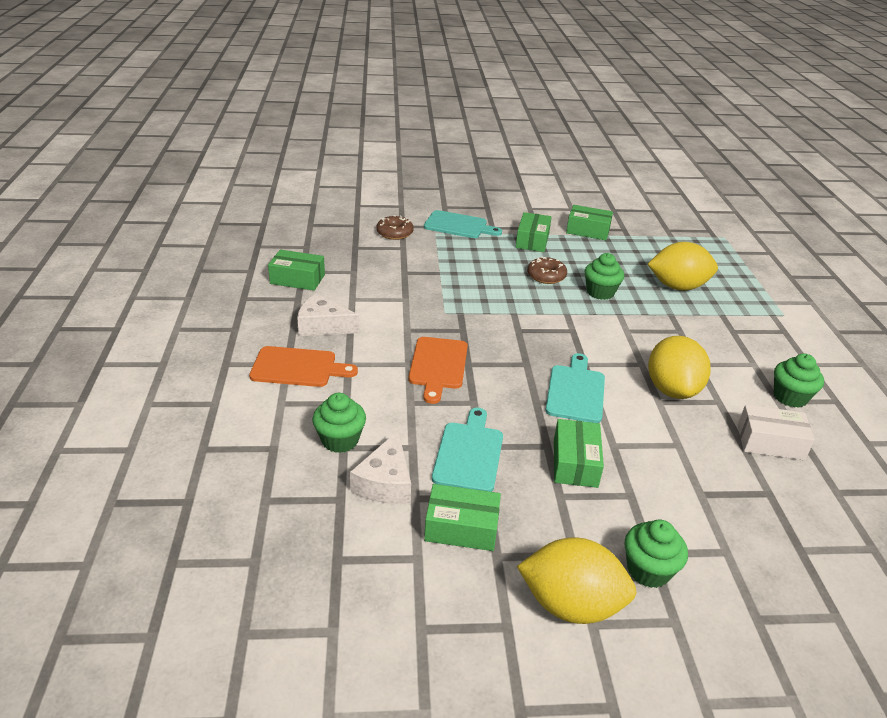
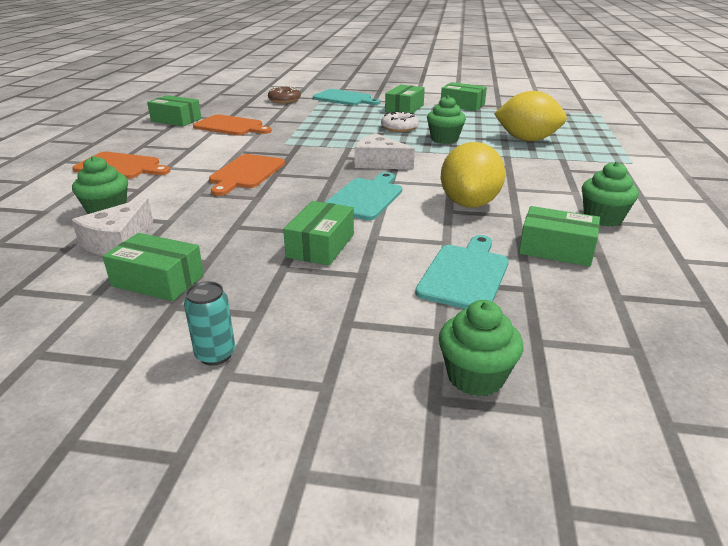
camera: 15 degrees right, 5 degrees down
(323, 326) = (169, 145): white cheese -> white cheese (379, 163)
(367, 286) = (231, 126): none -> orange cutting board
(469, 454) = (218, 230): turquoise cutting board -> turquoise cutting board (465, 274)
(546, 276) = (399, 128): brown donut -> white donut
(571, 604) = (215, 355): yellow lemon -> turquoise can
(648, 570) = (331, 336): green cupcake -> green cupcake (475, 377)
(770, 442) = (556, 249): white box -> green box

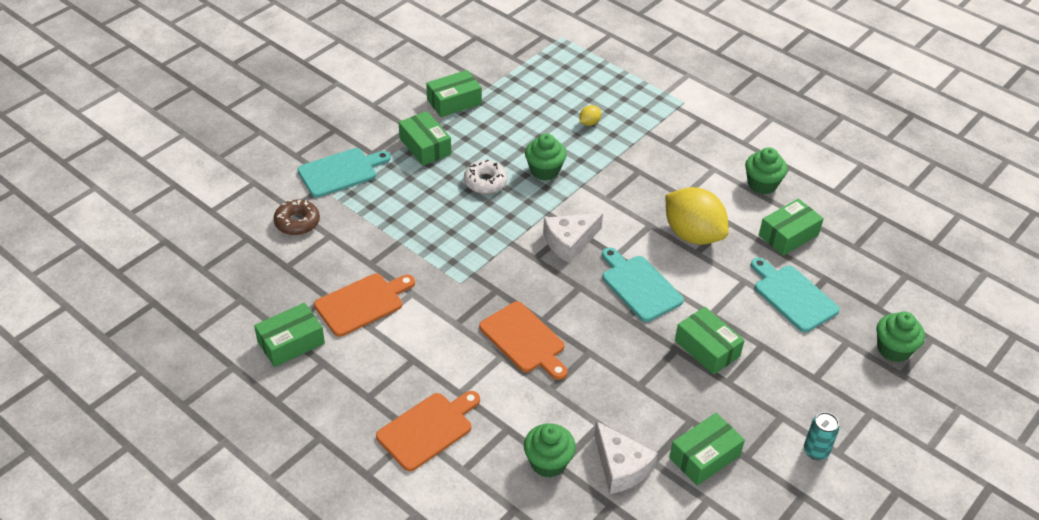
camera: 60 degrees left, 15 degrees up
(527, 140) = (589, 123): yellow lemon -> yellow lemon, size x0.40

